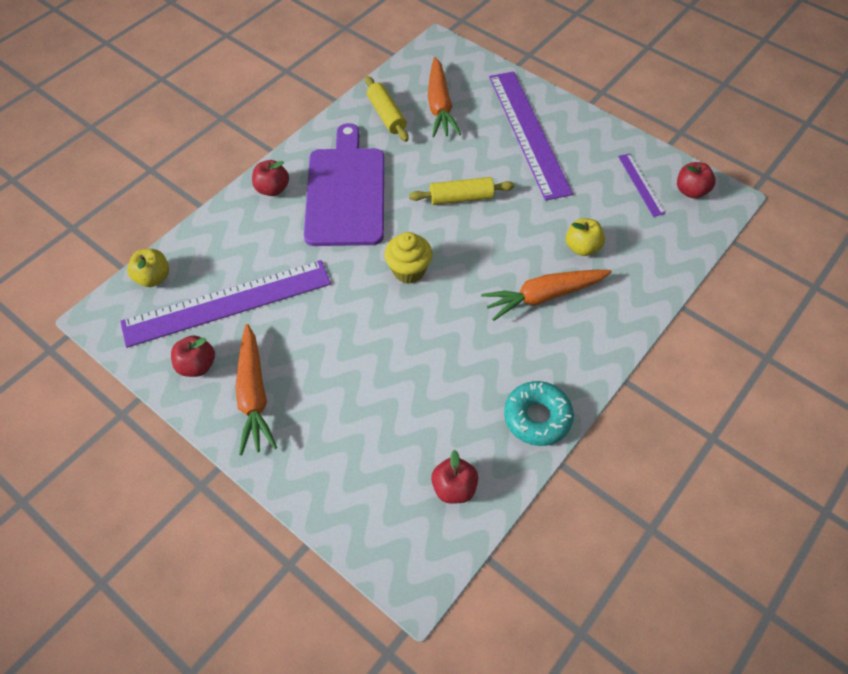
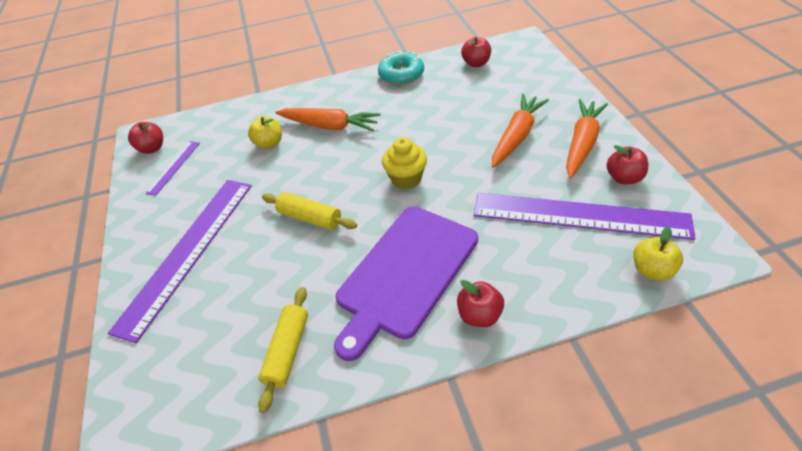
camera: 140 degrees left, 10 degrees down
(439, 106) = (224, 331): orange carrot -> orange carrot (517, 136)

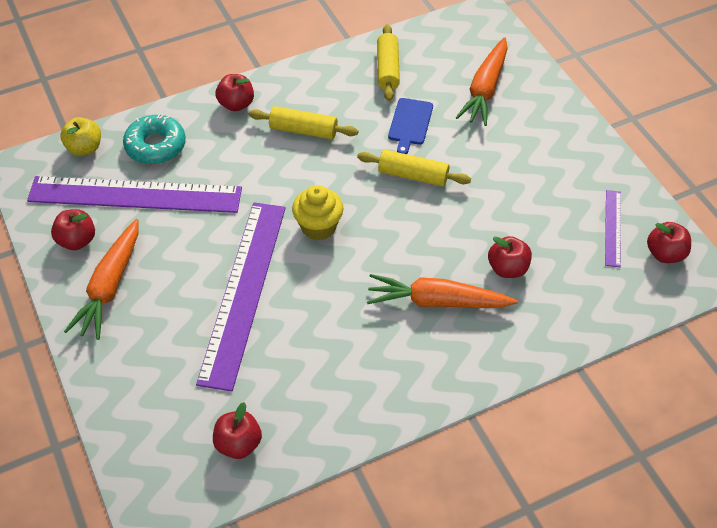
camera: 165 degrees right, 5 degrees up
(188, 252) = (523, 134): purple ruler -> purple ruler (243, 291)
(269, 144) = (507, 268): yellow apple -> red apple
(291, 273) = (410, 123): none -> blue cutting board
(401, 74) = (358, 413): turquoise donut -> turquoise donut (155, 146)
(405, 273) = (303, 130): purple cutting board -> yellow rolling pin
(517, 136) = (187, 295): orange carrot -> orange carrot (485, 89)

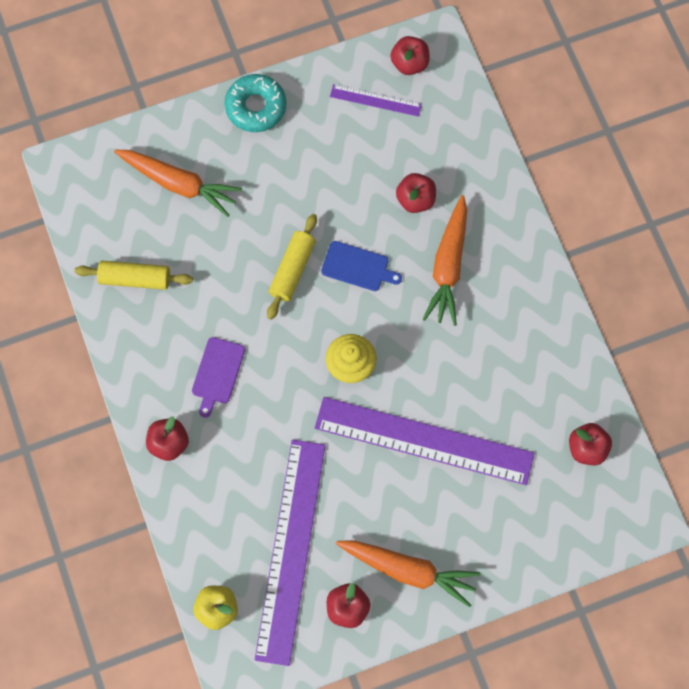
camera: 85 degrees left, 20 degrees up
(155, 146) = (222, 530): turquoise donut -> turquoise donut (256, 107)
(303, 130) = (217, 373): yellow rolling pin -> purple cutting board
(410, 123) = (220, 265): blue cutting board -> blue cutting board (358, 267)

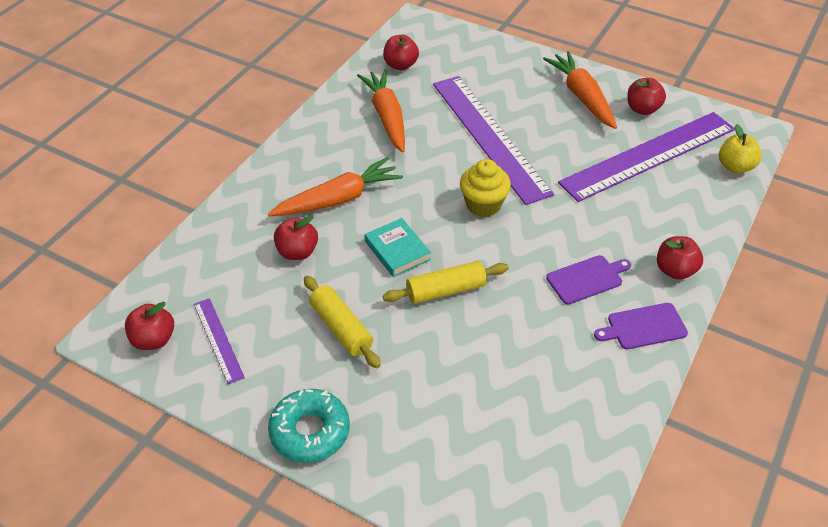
camera: 130 degrees left, 25 degrees down
(135, 278) = (581, 398): yellow rolling pin -> yellow rolling pin (341, 328)
(147, 370) = (643, 327): none -> purple cutting board
(179, 184) = (455, 435): orange carrot -> orange carrot (387, 116)
(358, 267) = (397, 251): blue cutting board -> turquoise book

